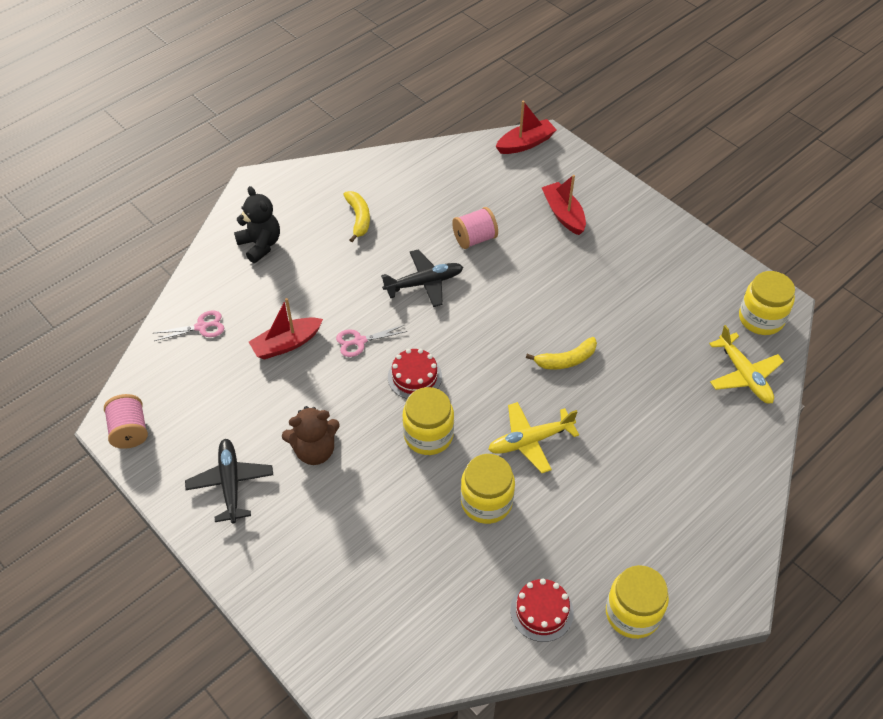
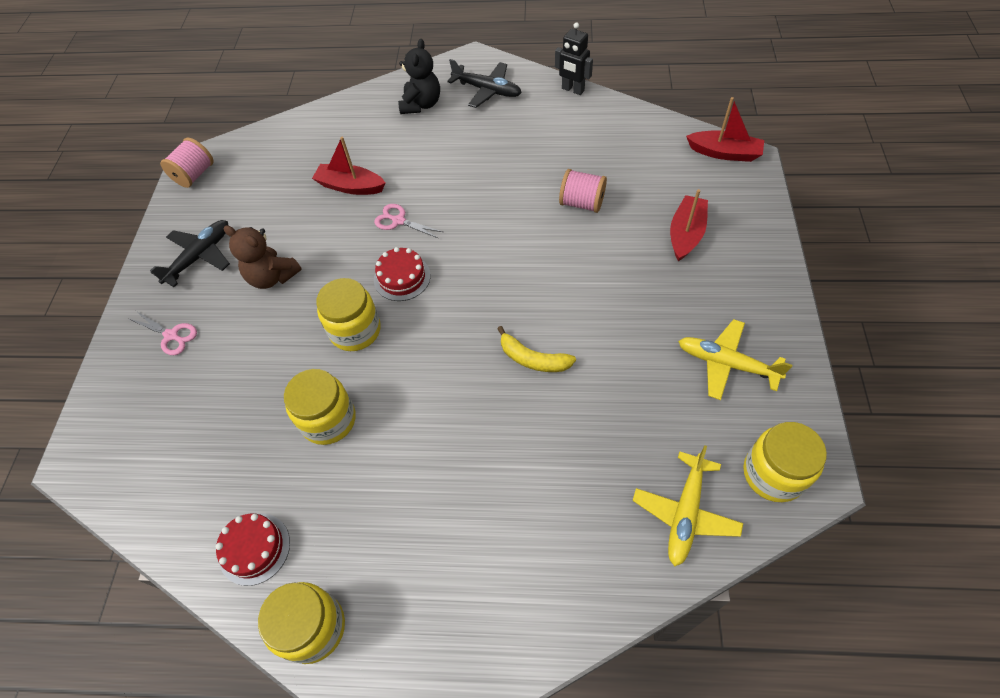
camera: 50 degrees right, 5 degrees up
(201, 327) = (316, 136): pink scissors -> pink scissors (171, 335)
(358, 218) = (511, 129): yellow banana -> none
(368, 161) = (572, 90): none -> black robot
(424, 283) = (498, 210): black plane -> black plane (487, 90)
(530, 440) = (421, 401): yellow plane -> yellow plane (727, 364)

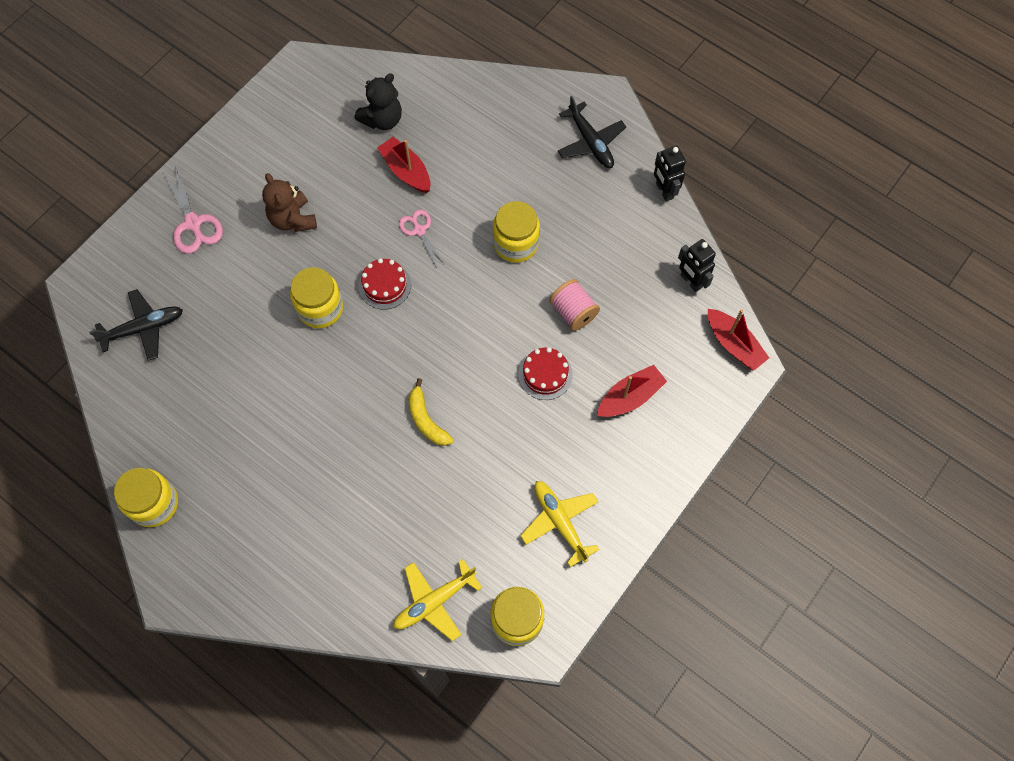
camera: 30 degrees right, 10 degrees up
(171, 335) = (193, 223): pink scissors -> pink scissors, size x1.51
(194, 175) = (295, 77): pink spool -> none
(199, 257) = (252, 164): black plane -> black plane (143, 328)
(254, 548) = (151, 427): red cake -> red cake (545, 374)
(328, 420) = (255, 367): yellow jar -> yellow jar (515, 243)
(421, 104) = (523, 121): black teddy bear -> black teddy bear (382, 119)
(650, 132) = (691, 281): none -> black robot

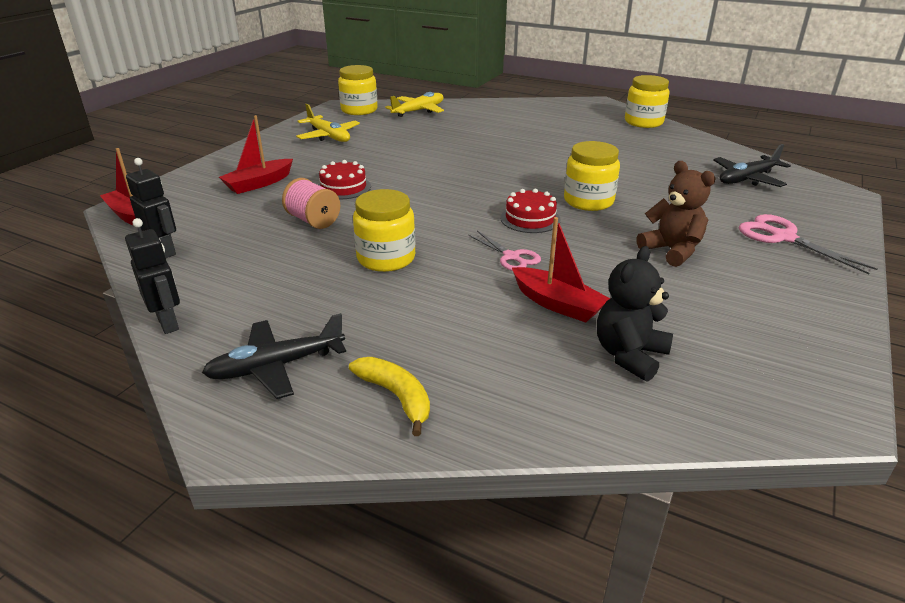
camera: 170 degrees right, 35 degrees down
(426, 420) = (451, 161): yellow banana -> yellow banana (396, 396)
(590, 142) = (277, 366): black plane -> black plane turned 75 degrees counterclockwise

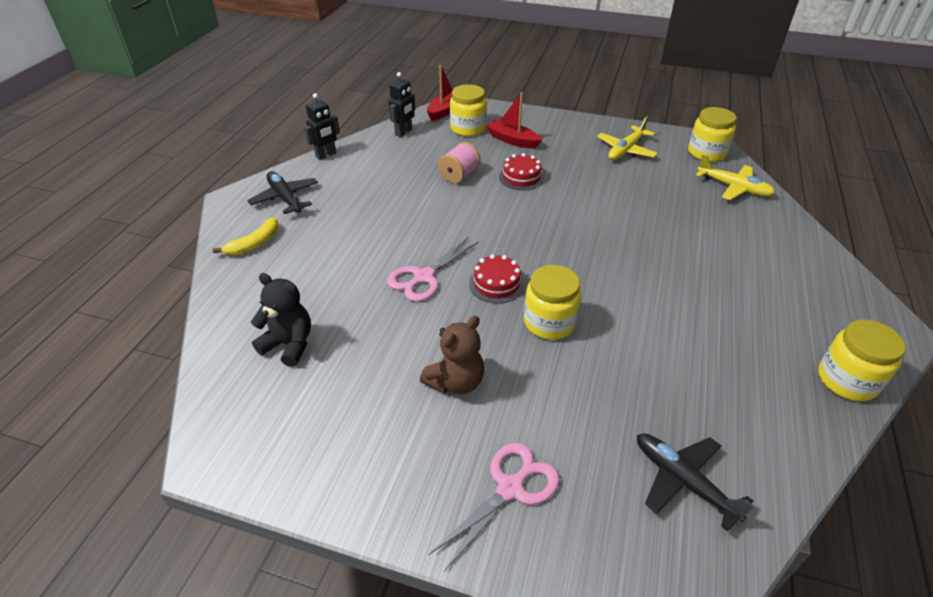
camera: 80 degrees right, 10 degrees up
(386, 258) = (410, 216): yellow jar -> yellow jar (468, 128)
(511, 257) = (424, 277): pink scissors -> pink scissors, size x1.51
(557, 304) = (355, 305): red boat -> none

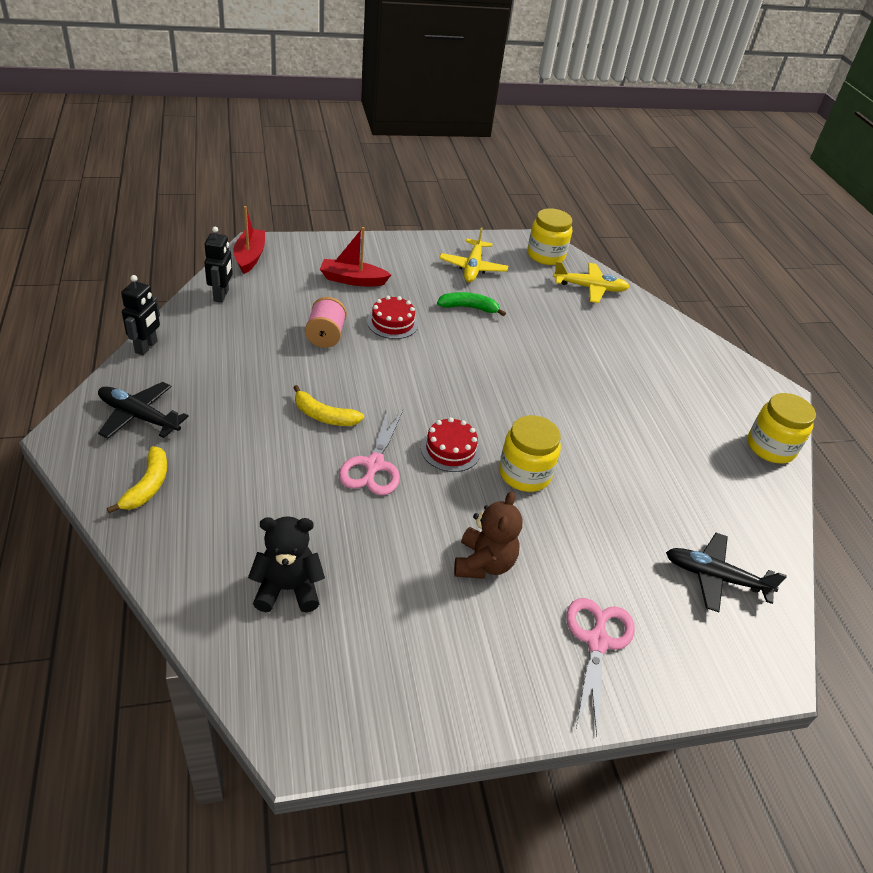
camera: 35 degrees left, 0 degrees up
(413, 231) = (324, 416): none -> yellow banana
(468, 128) = (293, 275): yellow jar -> none
(598, 180) = (469, 308): none -> green banana

